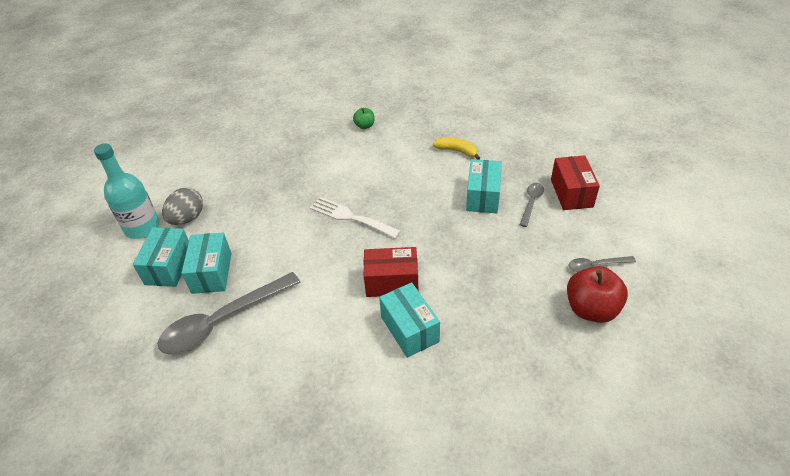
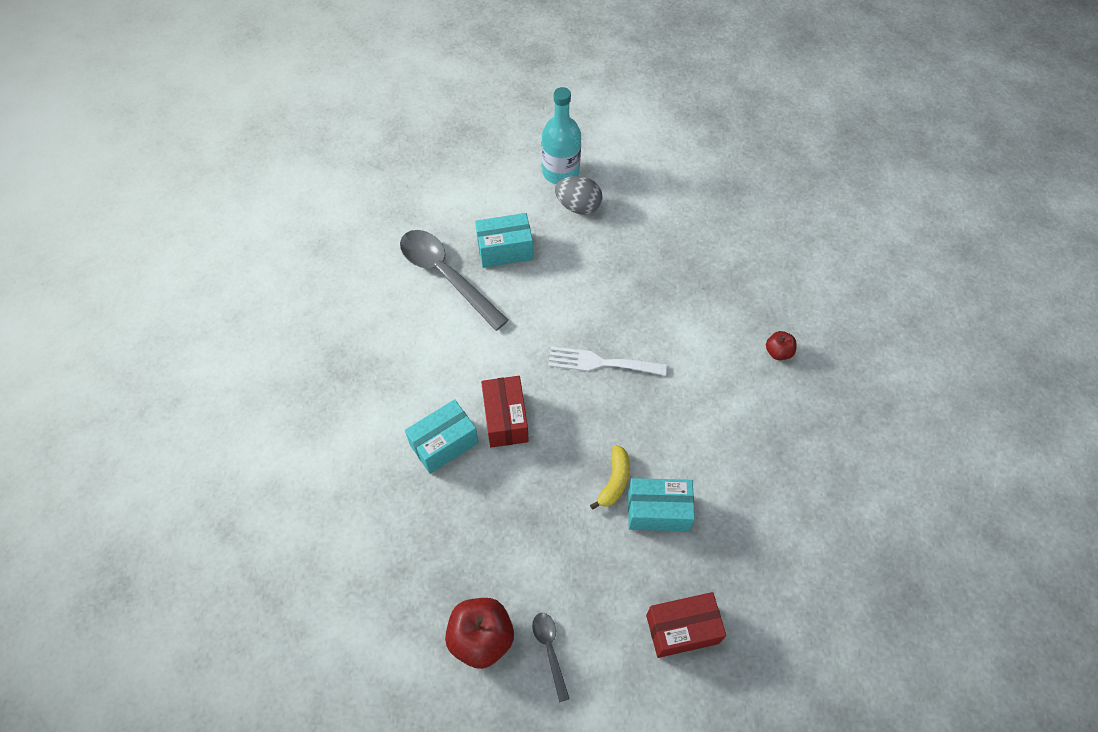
camera: 80 degrees right, 15 degrees up
(169, 267) = (510, 211): turquoise box -> none
(350, 217) = (600, 363): white fork -> white fork turned 105 degrees counterclockwise
(364, 126) = (778, 352): green apple -> red apple
(457, 151) = (746, 474): yellow banana -> yellow banana (614, 481)
(531, 203) = (654, 573): grey spoon -> none

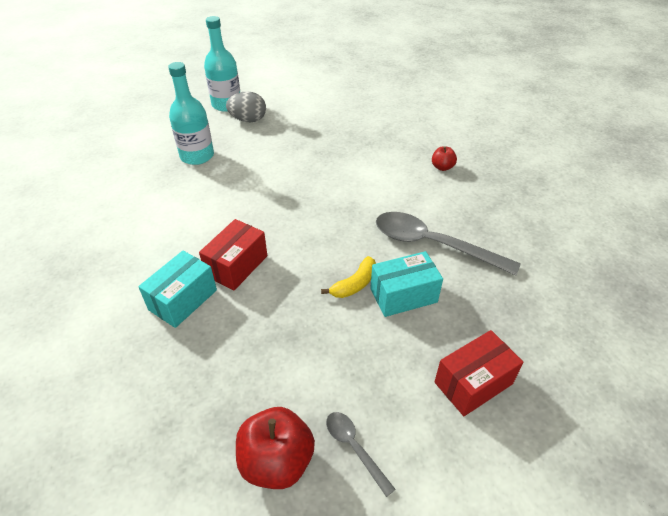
camera: 20 degrees left, 15 degrees down
(446, 275) = (150, 182): grey spoon -> grey spoon (433, 244)
(505, 250) = (197, 156): turquoise box -> turquoise bottle
(505, 419) = (236, 265): red box -> red box turned 60 degrees clockwise
(600, 363) = (306, 206): white fork -> none
(614, 481) = (354, 284): yellow banana -> yellow banana turned 45 degrees clockwise

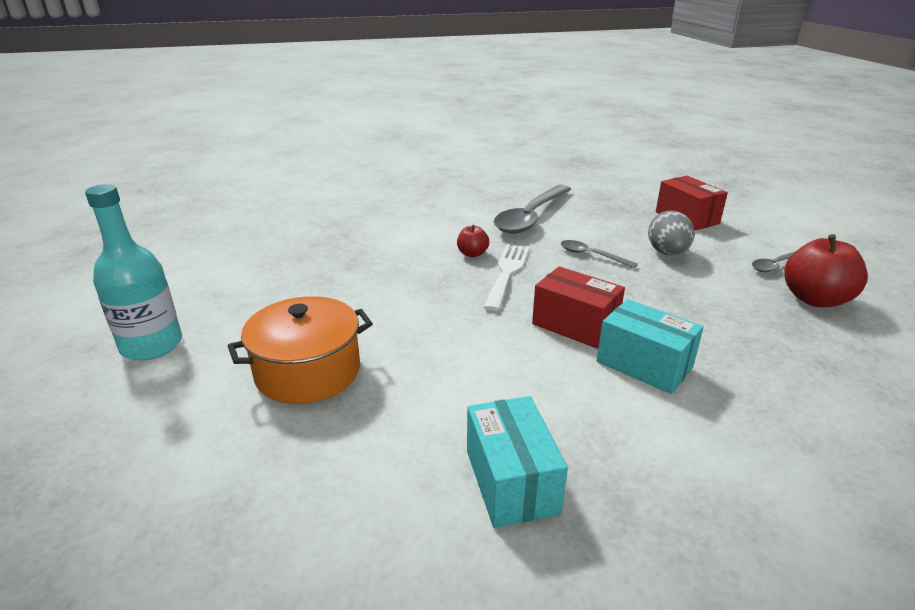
camera: 85 degrees left, 15 degrees down
(197, 156) = (308, 371): turquoise bottle -> orange pot
(248, 120) = (224, 321): grey egg -> grey egg (667, 253)
(316, 229) = (507, 273): none -> white fork
(354, 284) = (591, 255): yellow banana -> grey spoon
(403, 295) = (601, 234): turquoise box -> turquoise box (511, 481)
(442, 167) = (410, 202): red apple -> red apple (472, 254)

